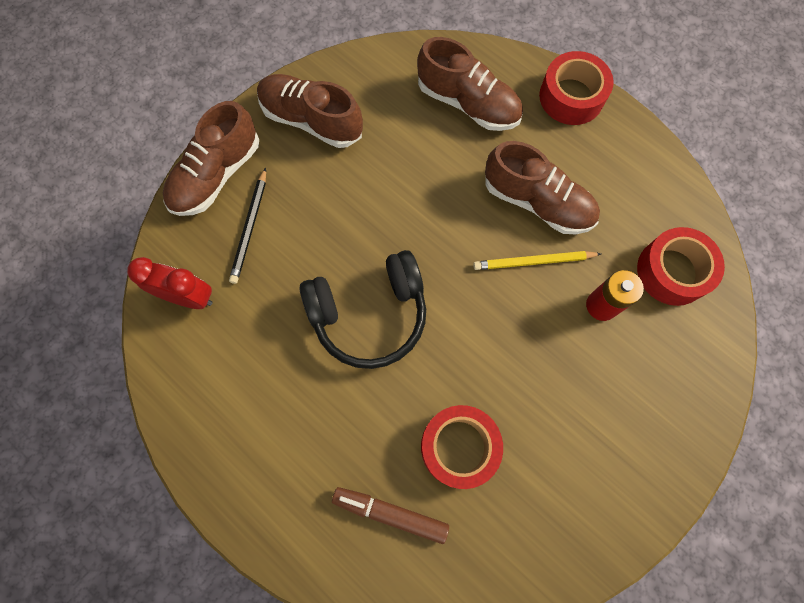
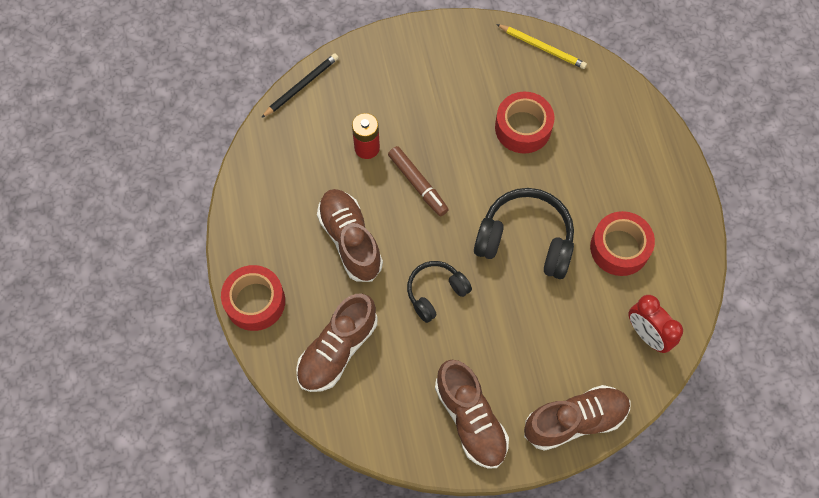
camera: 145 degrees left, 5 degrees down
(250, 228) = (573, 358): black pencil -> black pencil (301, 86)
(390, 513) = (589, 120): brown marker -> brown marker (418, 184)
(420, 205) = (435, 293): none -> black headphones
(468, 103) = (337, 350): brown shoe -> brown shoe turned 120 degrees counterclockwise
(533, 262) = (387, 202): yellow pencil -> yellow pencil (542, 48)
(672, 271) = (302, 138): red tape -> red tape (619, 248)

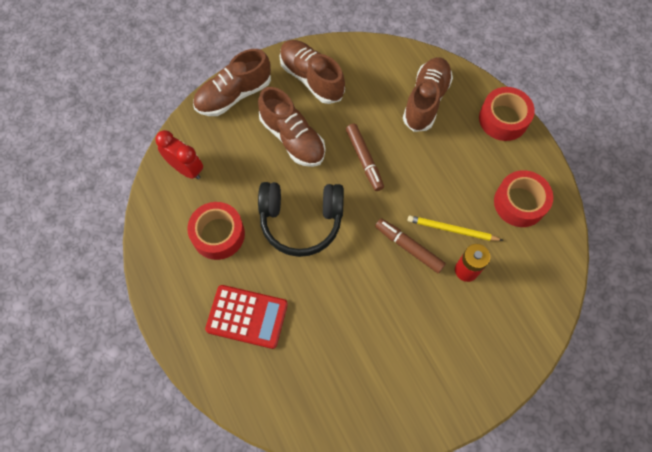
camera: 165 degrees right, 0 degrees up
(301, 86) = (552, 317): black pencil -> none
(350, 240) = (448, 184): brown shoe -> brown shoe (292, 138)
(435, 293) = (364, 160): black headphones -> brown marker
(523, 128) = (328, 329): red tape -> red tape (519, 203)
(542, 48) = (329, 428): yellow pencil -> yellow pencil (452, 230)
(601, 158) = (247, 316): none -> red calculator

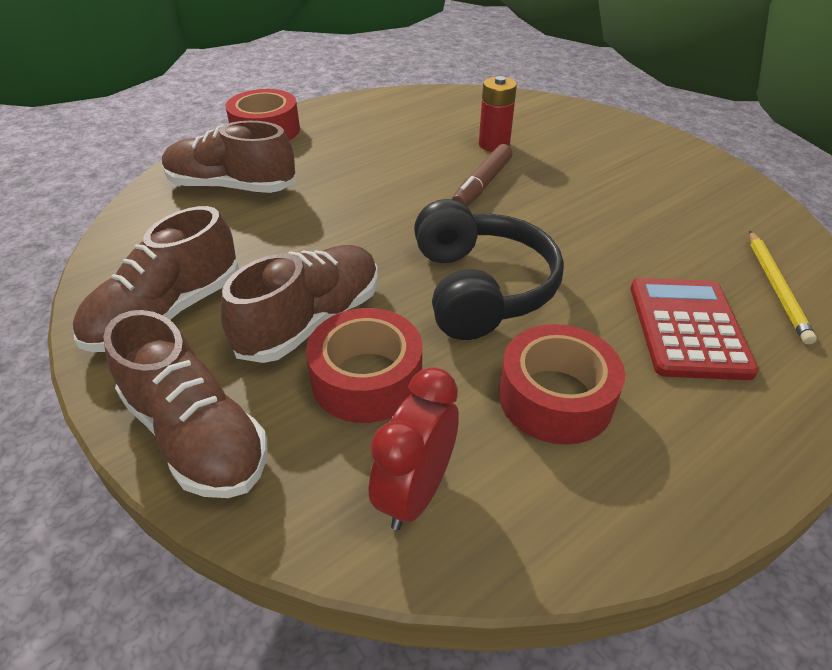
camera: 100 degrees left, 25 degrees down
(364, 160) = (346, 234): brown marker -> none
(452, 230) = (442, 156): yellow pencil -> yellow pencil (776, 288)
(519, 203) = (389, 117): red tape -> red tape (367, 379)

